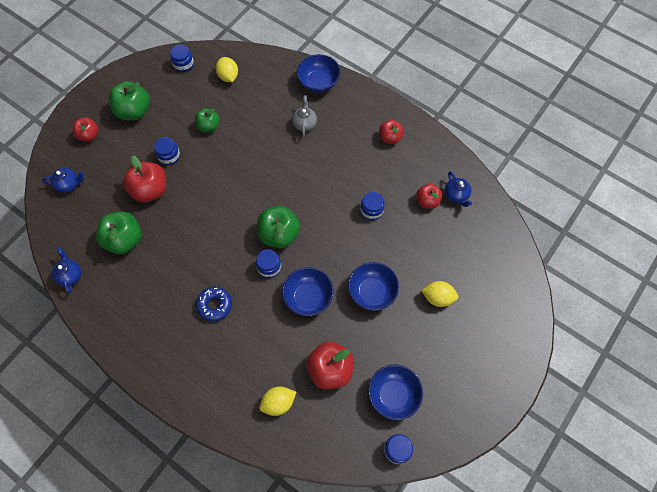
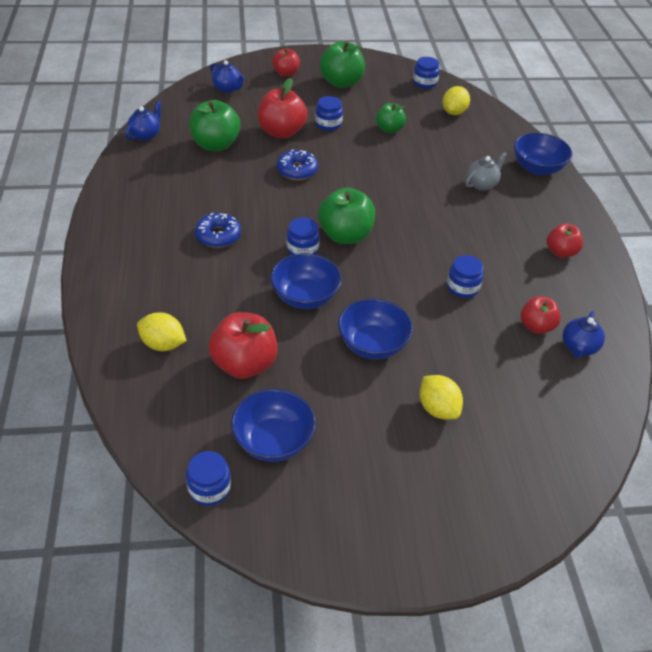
camera: 45 degrees right, 20 degrees down
(196, 212) = (297, 170): none -> blue donut

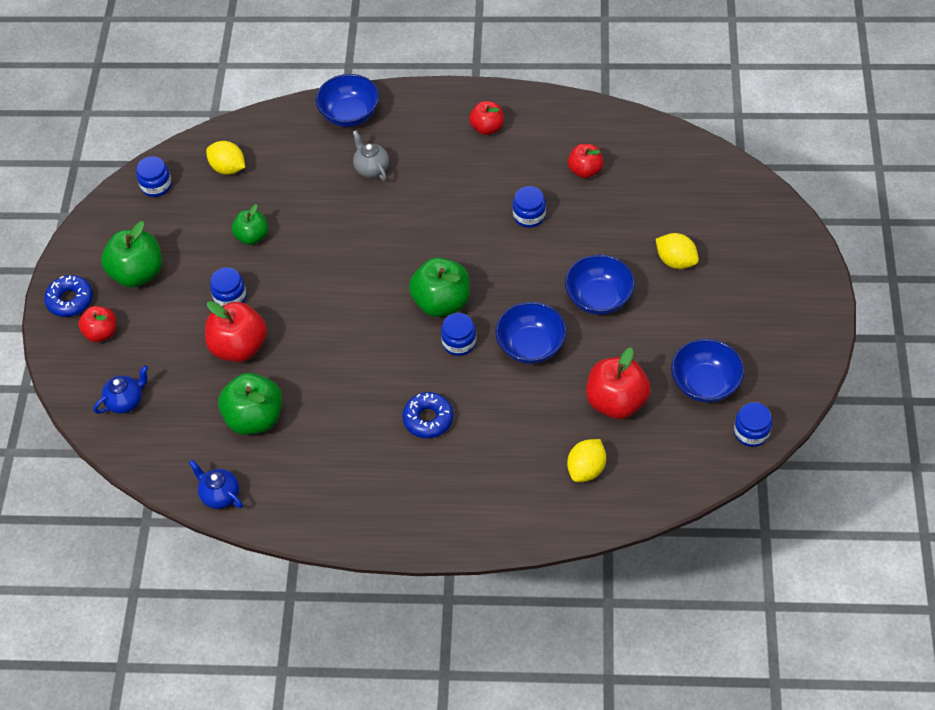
camera: 75 degrees left, 10 degrees up
(297, 170) = (320, 337): blue donut -> blue donut (70, 300)
(437, 409) = (676, 261): yellow lemon -> yellow lemon turned 60 degrees clockwise
(578, 347) = (613, 146): blue teapot -> none

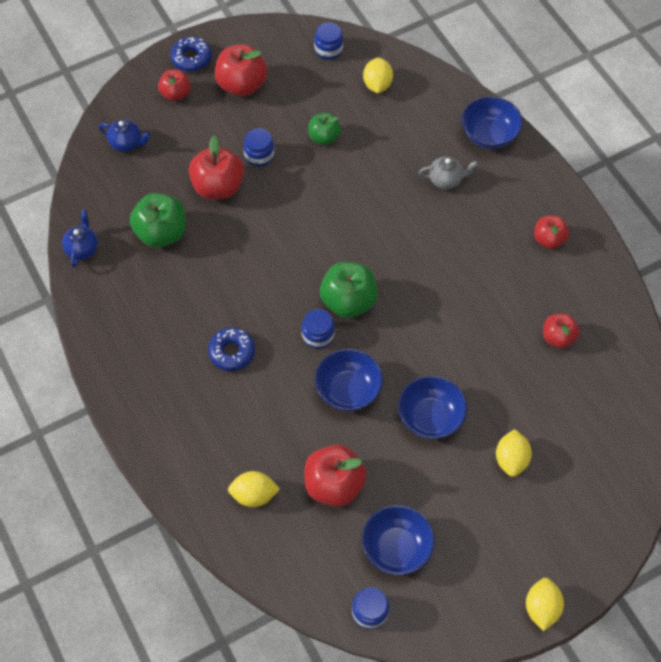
camera: 55 degrees right, 5 degrees up
(137, 273) = (242, 85): green apple -> red apple
(371, 168) = (446, 180): grey teapot -> grey teapot turned 60 degrees clockwise
(529, 216) = (479, 319): blue jar -> none
(820, 308) = (541, 608): none -> yellow lemon

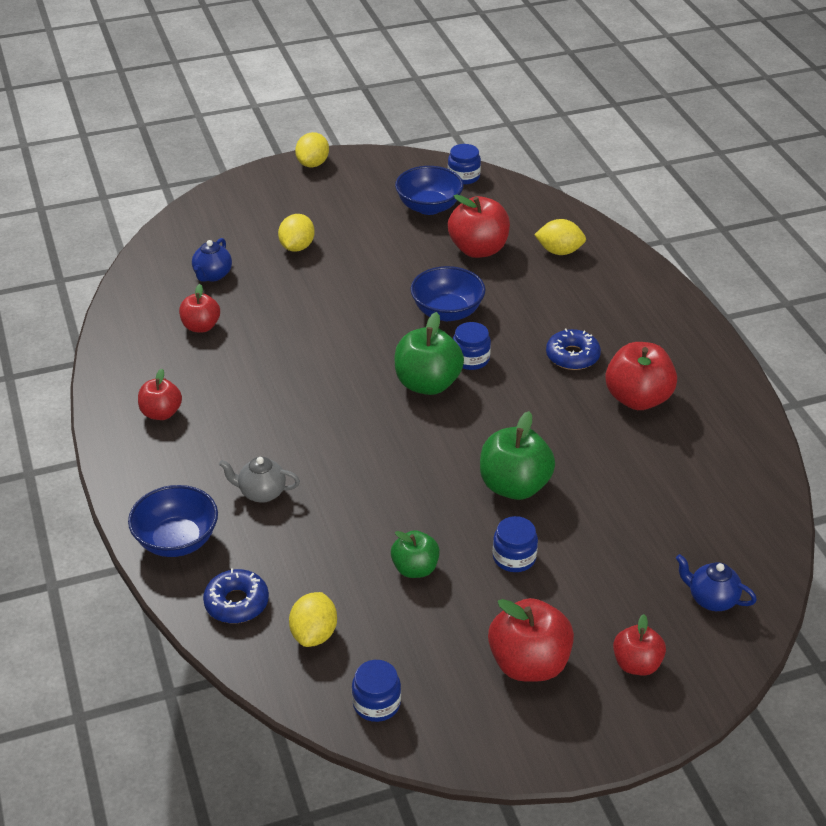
camera: 170 degrees left, 20 degrees down
(82, 249) = (761, 476): blue teapot -> blue teapot (212, 275)
(161, 233) = (656, 480): green apple -> green apple (514, 486)
(191, 58) = (609, 721): blue donut -> blue donut (236, 603)
(218, 187) = (577, 524): red apple -> red apple (638, 399)
(430, 417) = (366, 283): blue bowl -> none

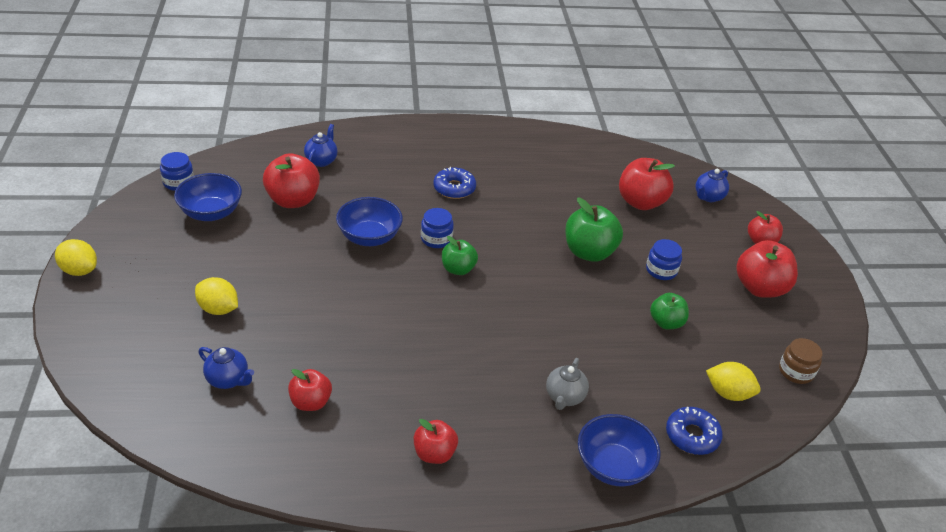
camera: 80 degrees left, 0 degrees up
(376, 703) = (796, 371): blue jar -> brown jar
(427, 384) = (458, 269): green apple -> green apple, size x0.62
(559, 251) = (321, 160): yellow lemon -> blue teapot
(638, 399) = (513, 172): red apple -> red apple (641, 202)

